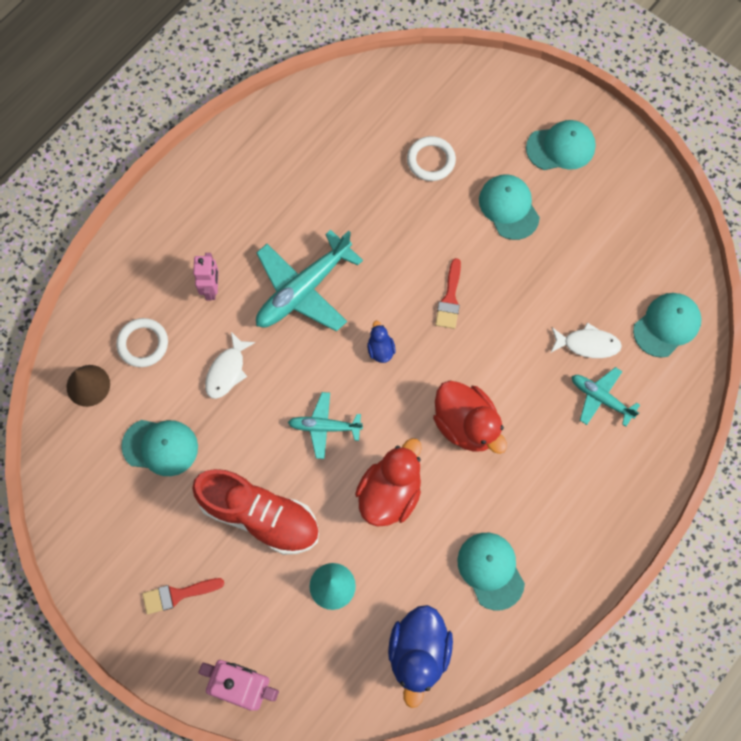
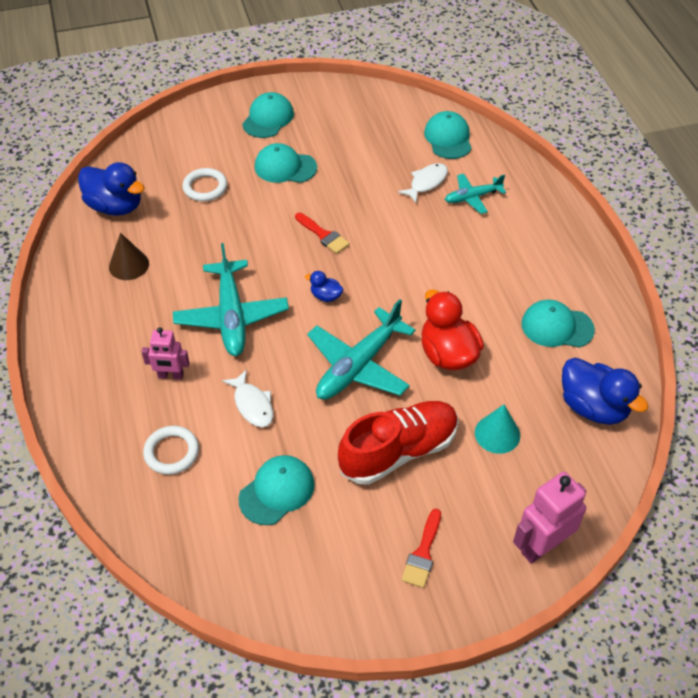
camera: 55 degrees left, 20 degrees down
(88, 385) = (170, 517): brown cone -> brown cone (129, 265)
(211, 289) = (170, 376): pink robot -> pink robot turned 150 degrees clockwise
(324, 427) = (358, 365): turquoise plane -> turquoise plane, size x1.77
(353, 108) = (115, 206): none -> blue duck
(466, 424) = (430, 279): red duck -> none

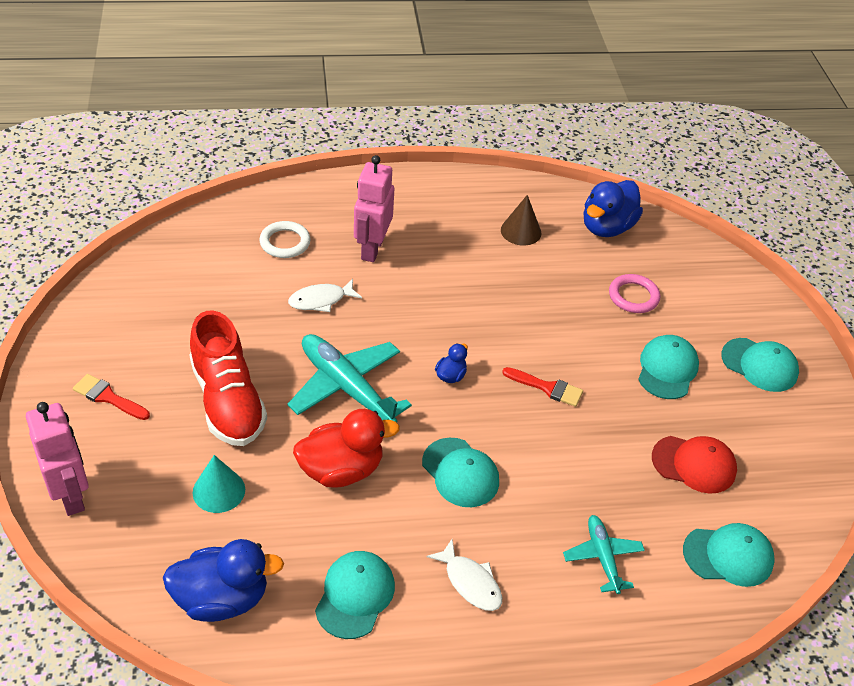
camera: 95 degrees right, 5 degrees down
(170, 376) = (372, 249): pink robot -> pink robot, size x1.59
(205, 187) = (633, 296): white ring -> pink ring
(231, 316) = (437, 297): turquoise plane -> none
(277, 491) = (217, 305): turquoise cap -> turquoise cap (460, 472)
(323, 235) = (547, 388): red brush -> red brush turned 120 degrees counterclockwise
(375, 153) = (694, 464): none -> red cap
(426, 182) = (634, 509): white fish -> white fish (470, 582)
(593, 407) = (222, 598): blue duck -> blue duck turned 150 degrees counterclockwise

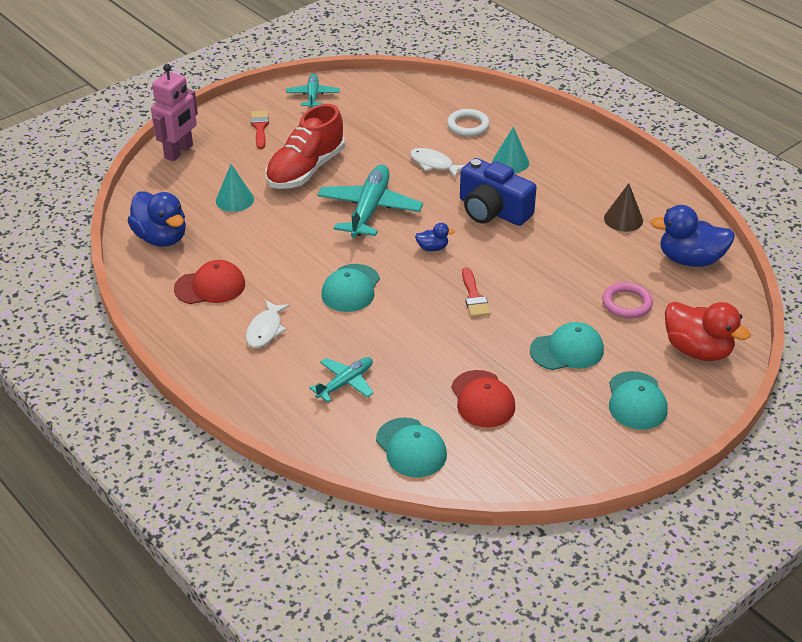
camera: 60 degrees right, 5 degrees down
(100, 322) = (313, 96): none -> turquoise plane
(341, 470) = (299, 238): red duck -> red duck (697, 350)
(355, 595) = (210, 286): turquoise cap -> red cap
(372, 249) = (510, 162): pink robot -> turquoise cone
(432, 302) = (492, 210): none -> blue camera

